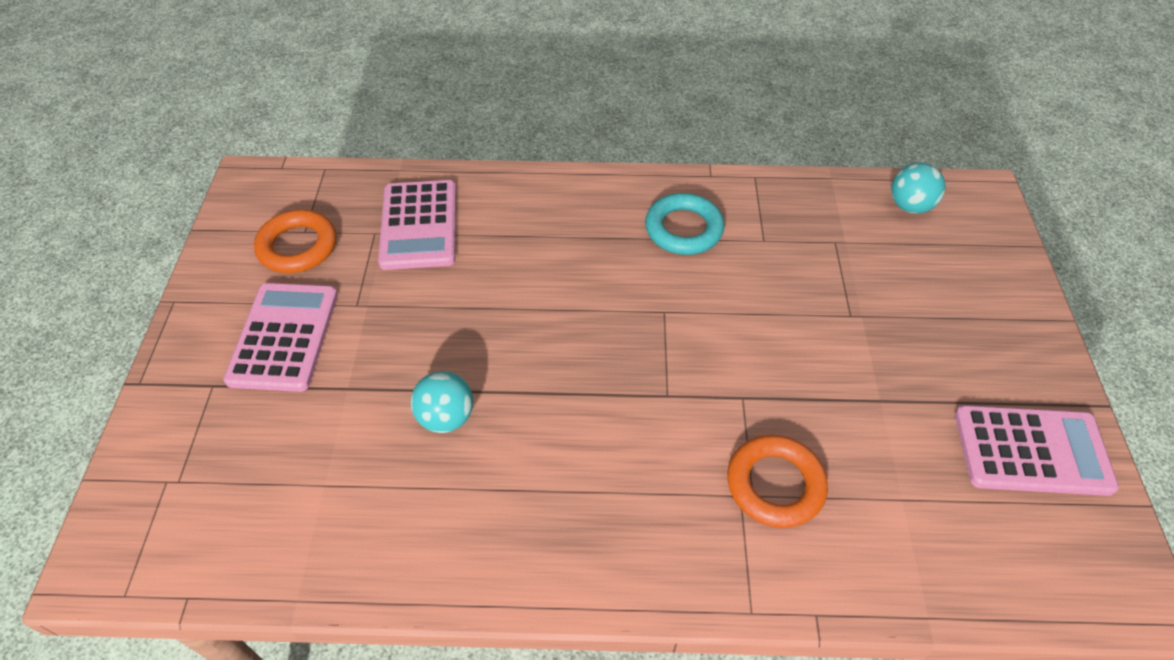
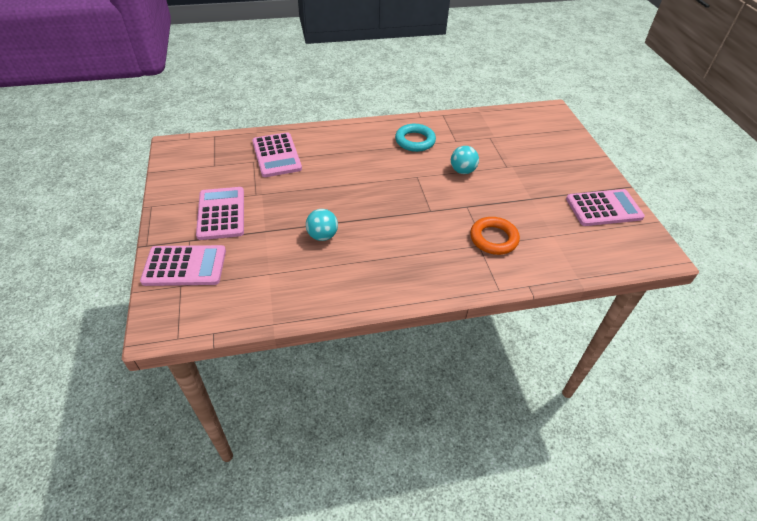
camera: 15 degrees left, 5 degrees down
(187, 440) = (185, 266): none -> pink calculator
(298, 246) = (213, 172): orange ring -> none
(910, 206) = (520, 119): turquoise ball -> turquoise ball (462, 171)

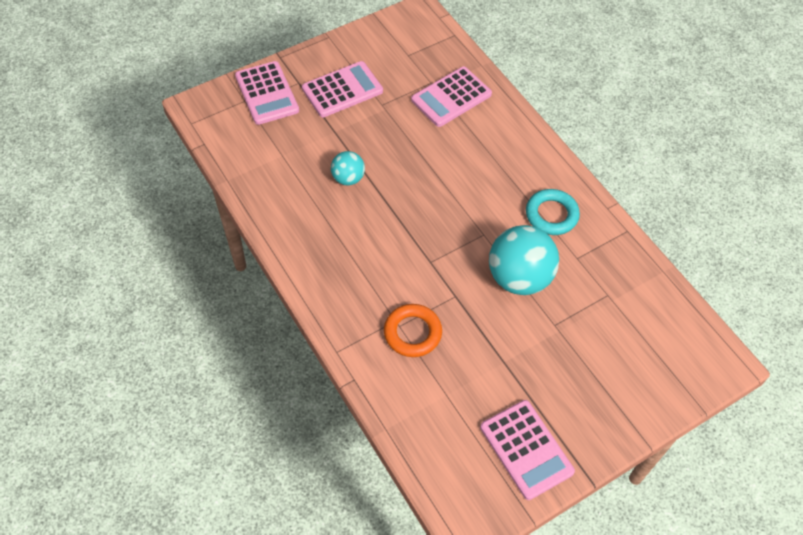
camera: 70 degrees right, 10 degrees up
(462, 171) = (519, 278): turquoise ball -> turquoise ball, size x1.88

